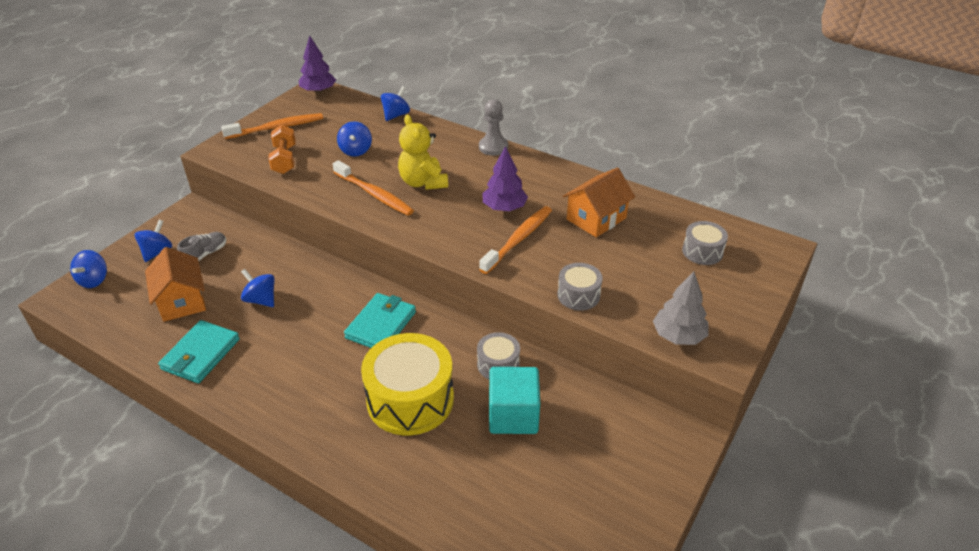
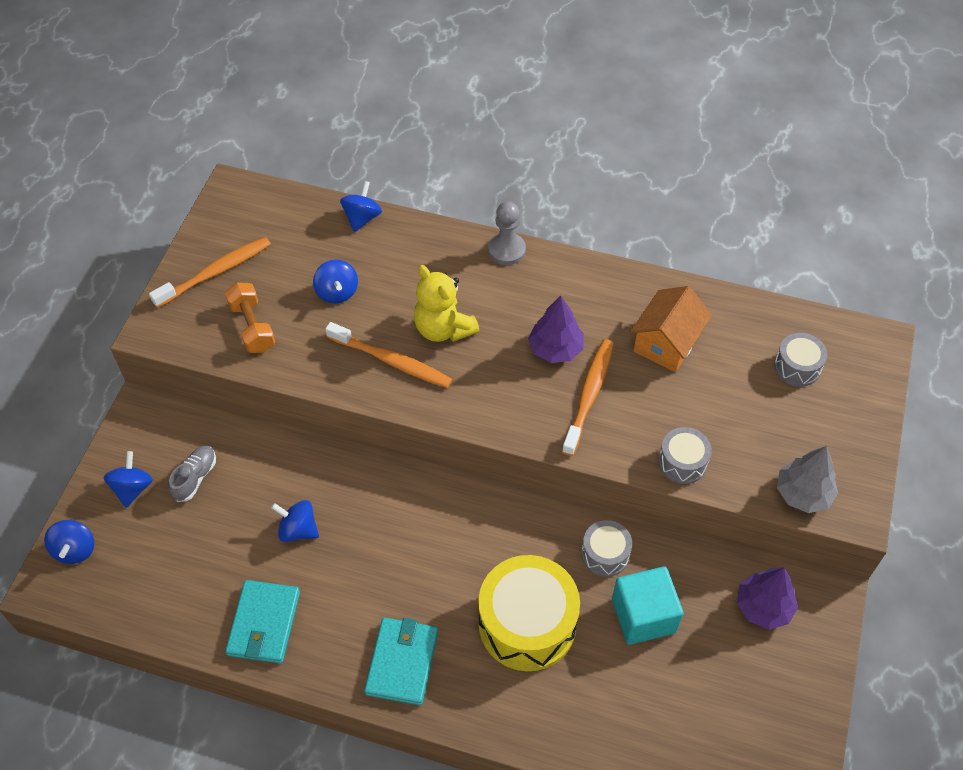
camera: 15 degrees left, 15 degrees up
(182, 301) = (202, 554): orange house -> none
(318, 91) = (239, 193): purple tree -> purple tree (763, 607)
(381, 325) = (454, 532): turquoise wallet -> turquoise wallet (402, 662)

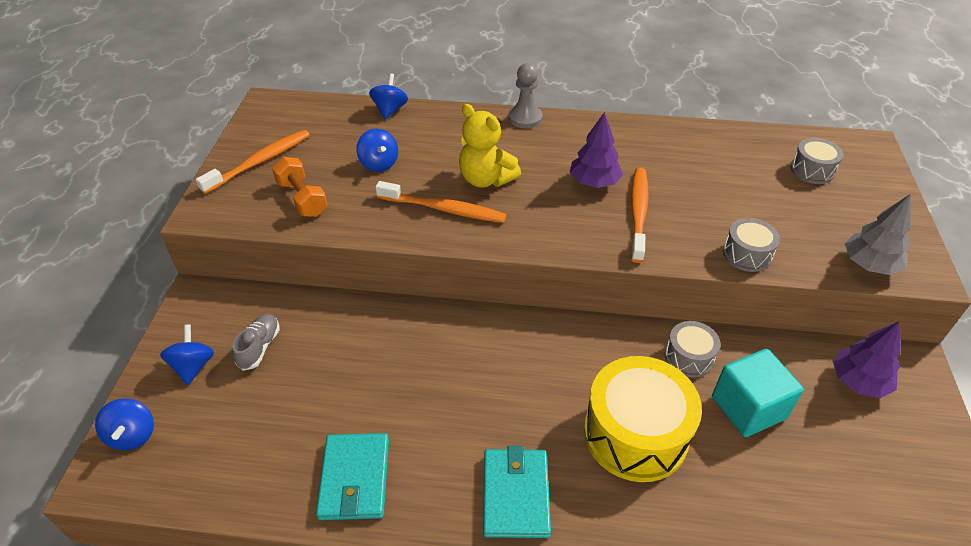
camera: 10 degrees left, 10 degrees down
(298, 530) = (375, 380): blue spinning top -> none
(666, 343) = (691, 166): orange house -> none

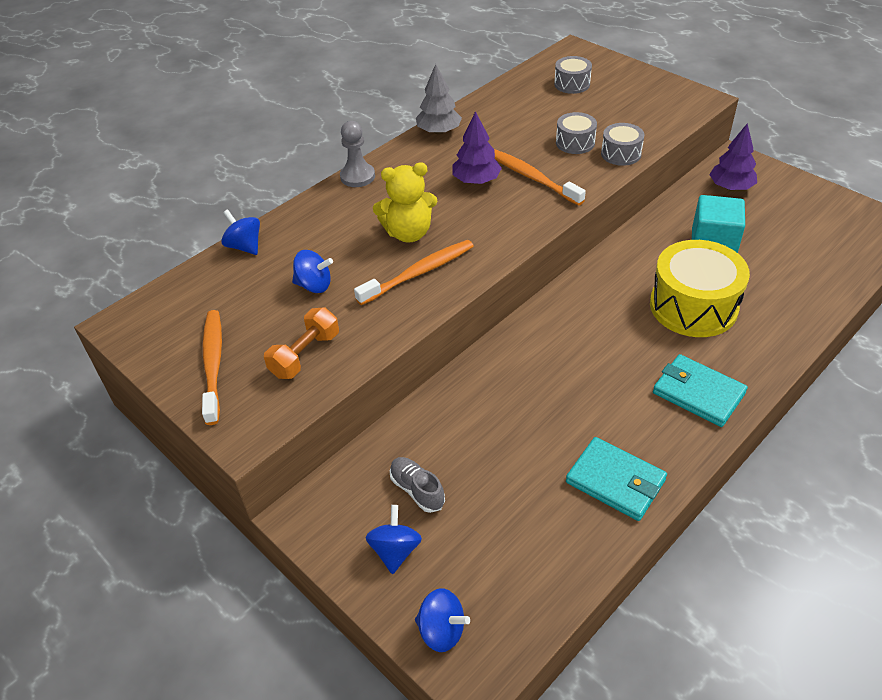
camera: 50 degrees left, 0 degrees up
(193, 366) = (395, 550): blue spinning top -> blue spinning top turned 60 degrees clockwise
(302, 198) = (305, 355): orange dumbbell -> orange dumbbell turned 60 degrees counterclockwise
(689, 357) = (651, 245): grey drum -> grey drum (575, 143)
(869, 265) = (676, 113): grey tree -> grey tree (439, 131)

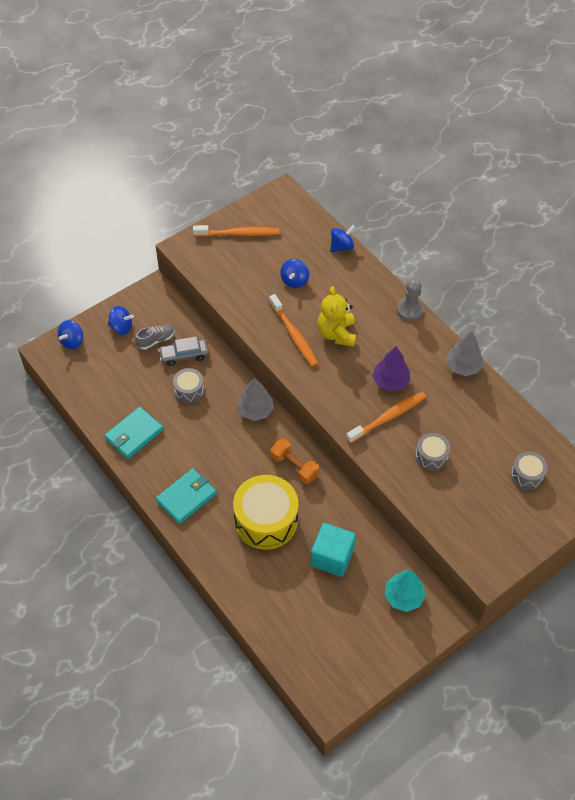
camera: 95 degrees right, 10 degrees up
(305, 355) = (235, 274): orange dumbbell -> orange dumbbell (294, 466)
(441, 444) = (184, 355): none -> grey car
(524, 342) = (255, 410): none -> grey tree
(621, 154) = (410, 485): grey drum -> grey drum (189, 390)
(730, 187) = (403, 596): purple tree -> turquoise tree

